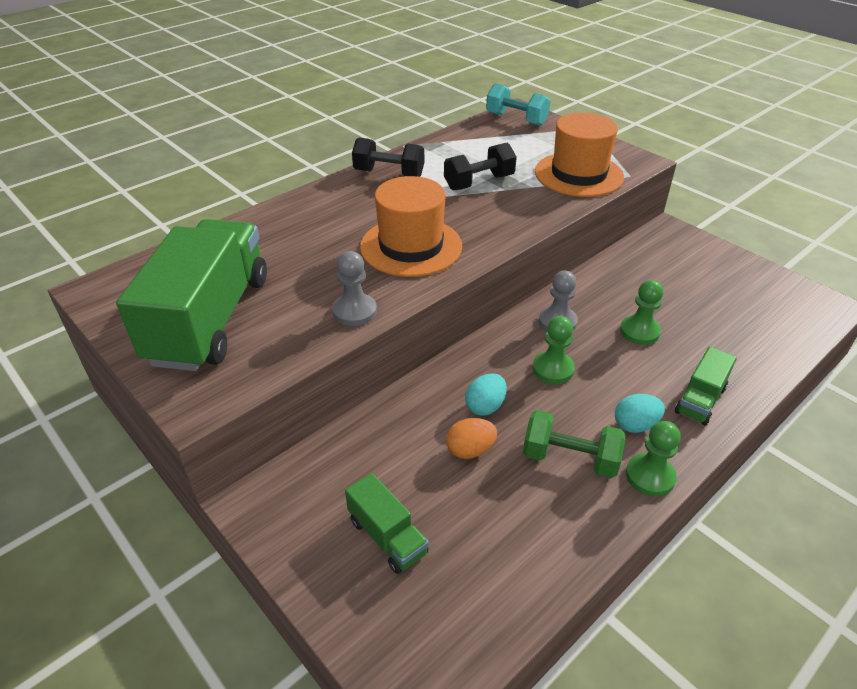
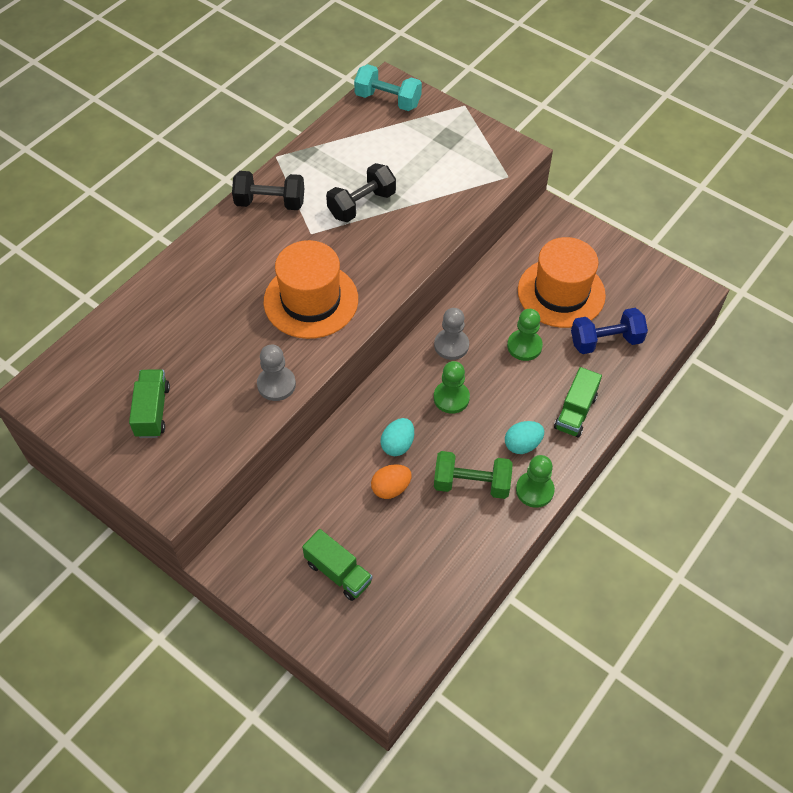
camera: 10 degrees left, 15 degrees up
(210, 319) = (152, 411): green truck -> green truck, size x0.46
(578, 174) = (458, 180): orange hat -> orange hat (561, 293)
(733, 337) = (605, 341): none -> blue dumbbell

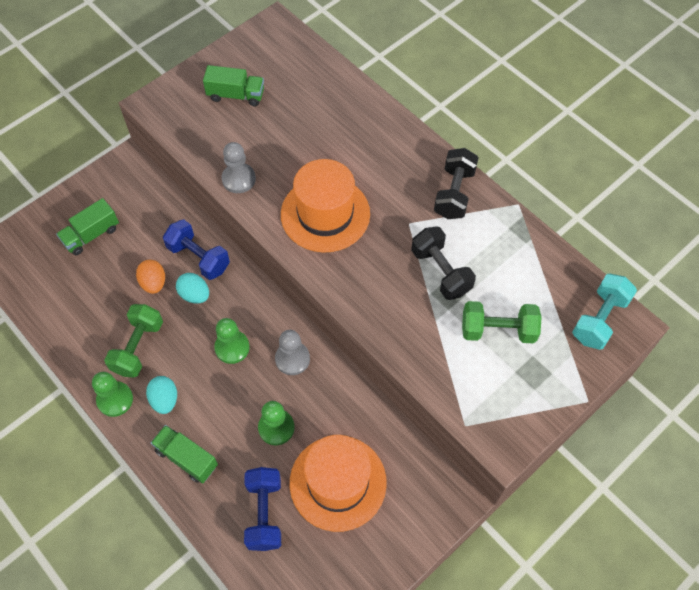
camera: 100 degrees right, 5 degrees up
(350, 451) = (199, 258): none -> blue dumbbell
(414, 162) = (498, 330): none -> green dumbbell

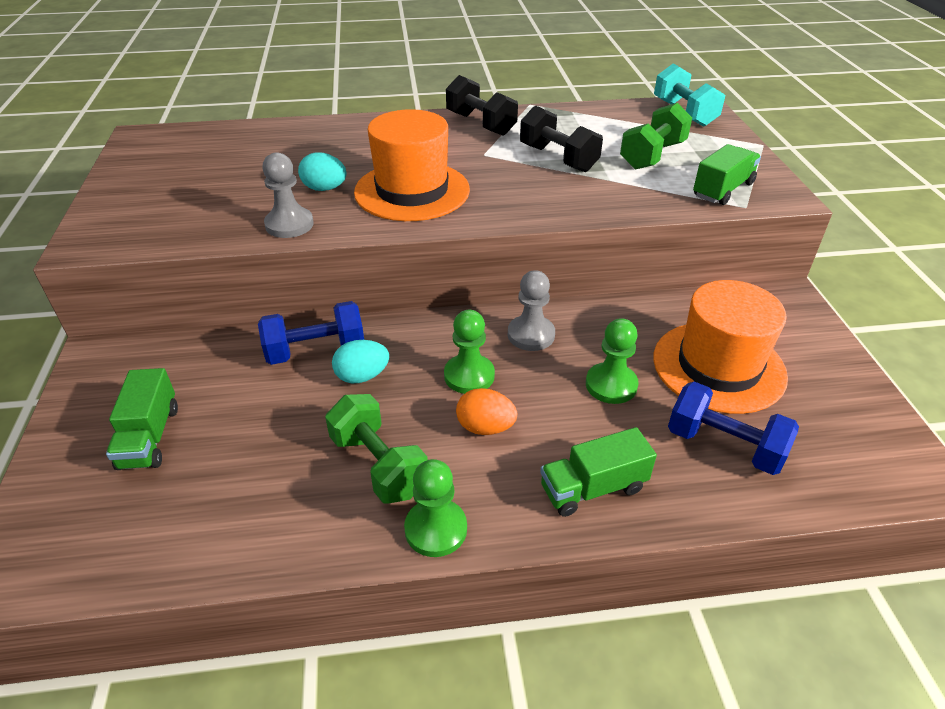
camera: 55 degrees left, 20 degrees down
(154, 283) = (301, 406): orange egg -> orange egg (485, 427)
(165, 400) = (485, 472): turquoise egg -> turquoise egg (324, 189)
(236, 95) = (180, 186): green truck -> green truck (722, 190)
(441, 271) = (558, 158): black dumbbell -> black dumbbell turned 45 degrees clockwise

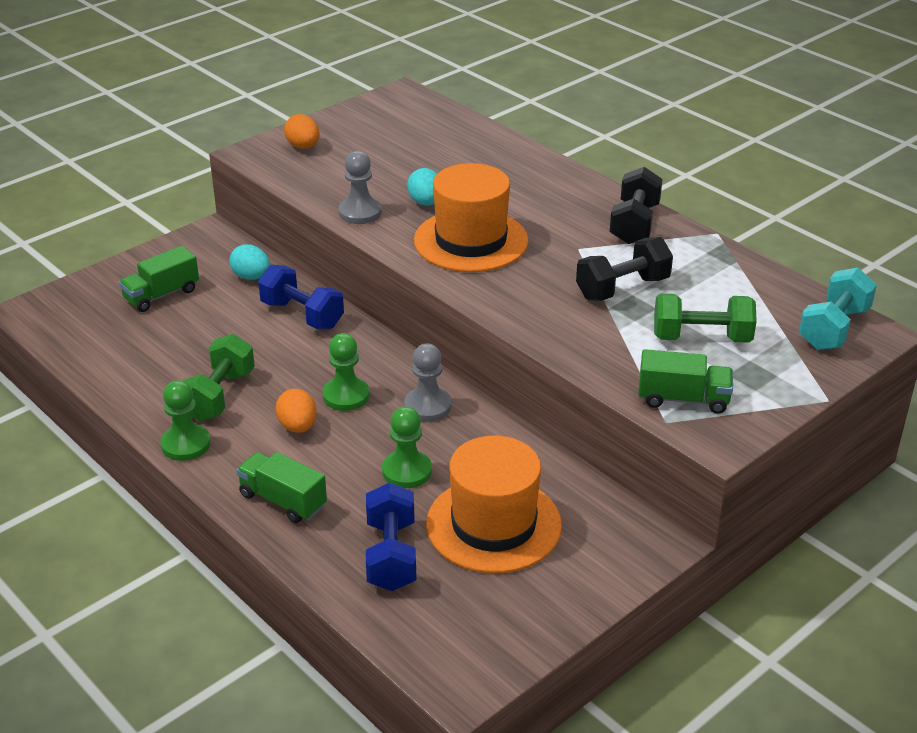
camera: 55 degrees right, 5 degrees down
(129, 212) = (303, 147): none -> orange egg
(362, 376) = (296, 348): turquoise egg -> turquoise egg (251, 277)
(558, 158) = (622, 288): black dumbbell -> black dumbbell turned 45 degrees clockwise

